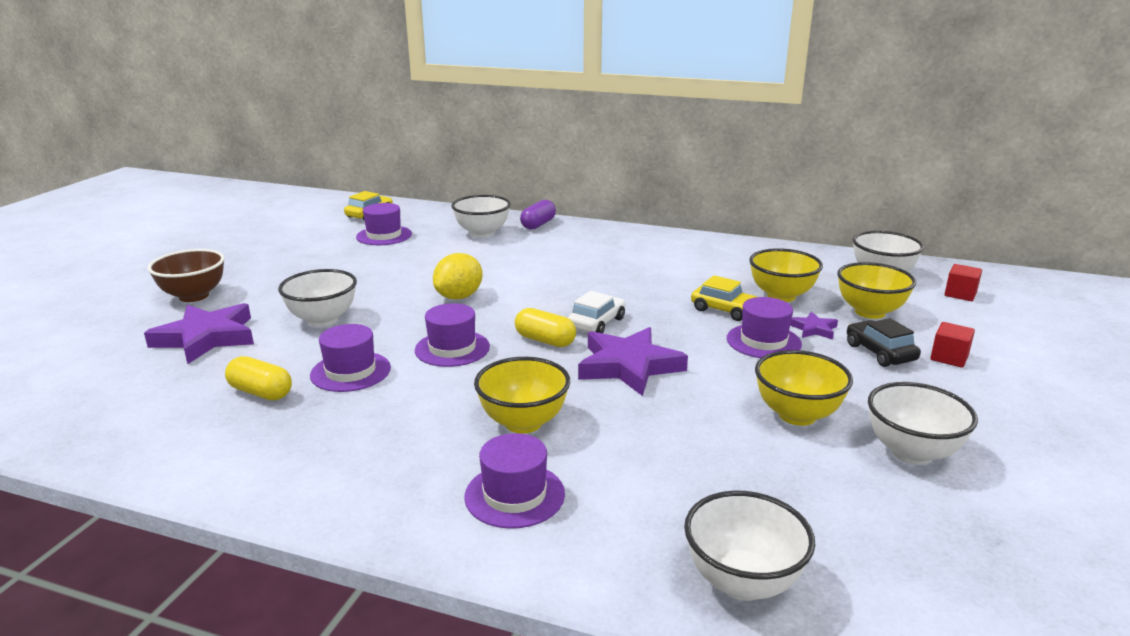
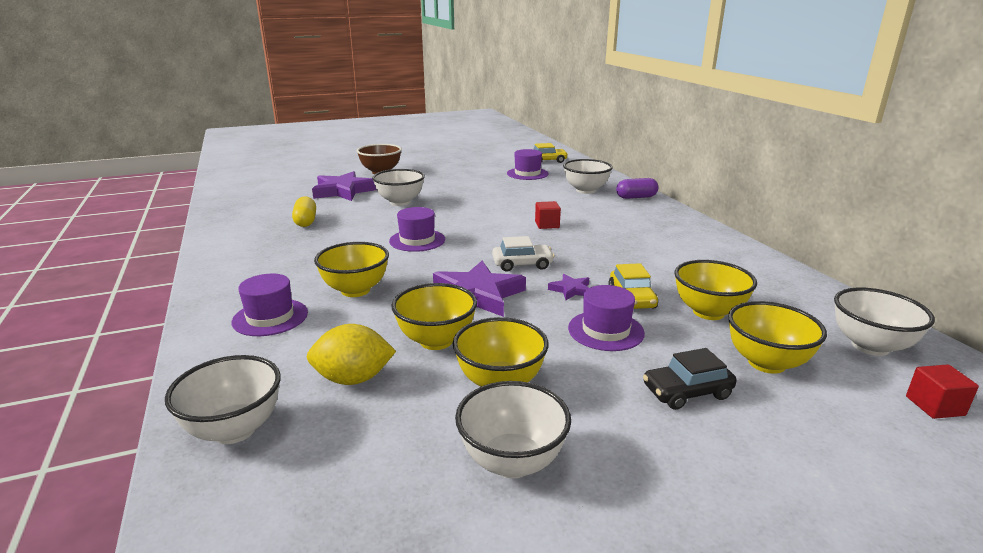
camera: 50 degrees right, 0 degrees up
(350, 371) = (353, 229): purple hat -> none
(459, 297) = (485, 218): yellow lemon -> yellow lemon (353, 379)
(545, 340) = (470, 259): yellow capsule -> none
(692, 417) = (436, 341): none -> yellow bowl
(813, 329) = (672, 345): purple star -> purple star (571, 290)
(880, 352) = (687, 392): black car -> black car turned 135 degrees counterclockwise
(949, 358) = (751, 437): red cube -> red cube (547, 225)

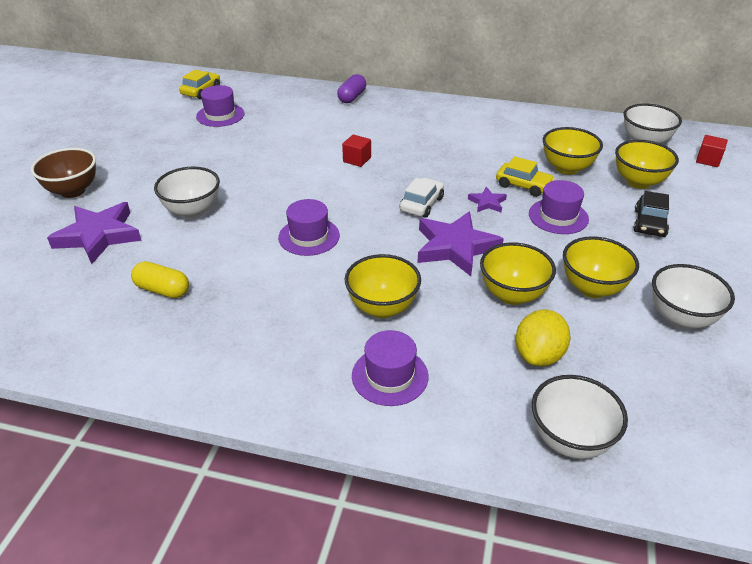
camera: 55 degrees left, 15 degrees up
(586, 190) = (306, 109): white bowl -> none

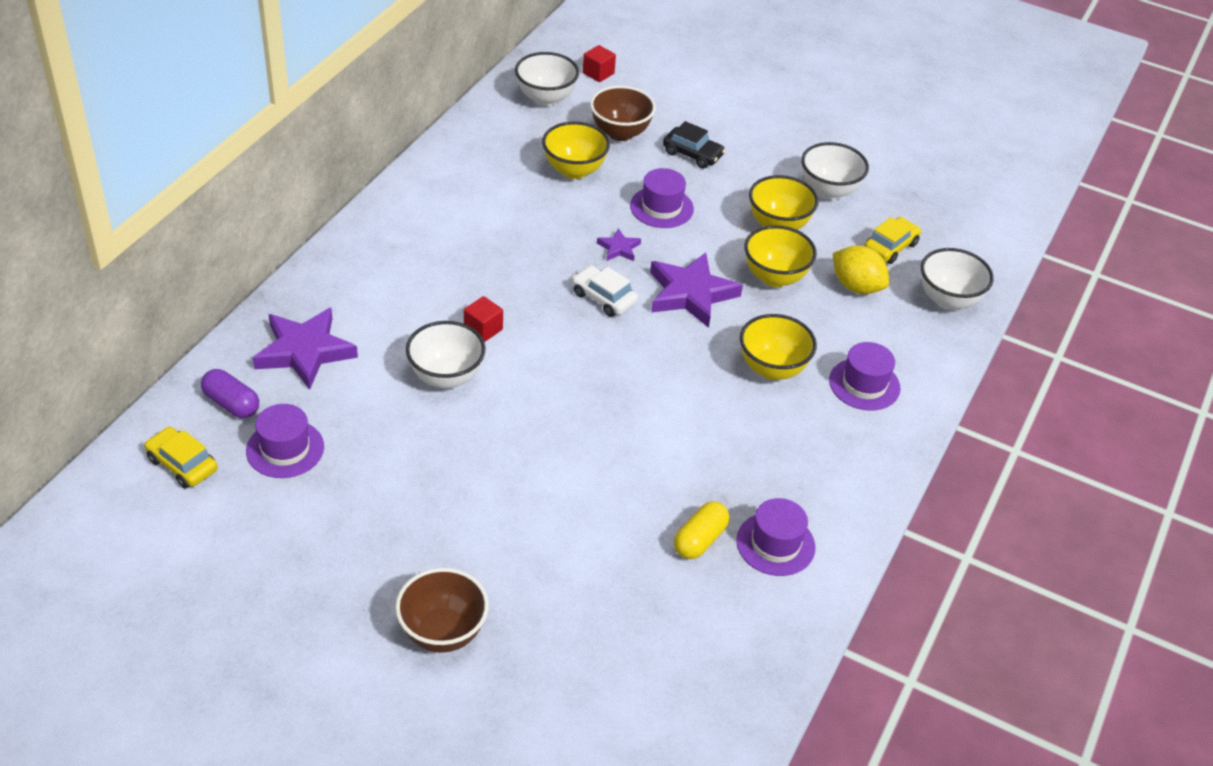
camera: 80 degrees left, 5 degrees up
(99, 236) = (570, 601): purple star -> purple star (304, 351)
(193, 211) = (546, 502): white bowl -> white bowl (446, 377)
(309, 236) = (636, 402): purple hat -> purple hat (775, 544)
(352, 97) = (305, 298): purple capsule -> purple capsule (232, 404)
(523, 185) = (595, 212): yellow car -> yellow car (890, 247)
(638, 182) = (620, 133): yellow bowl -> brown bowl

